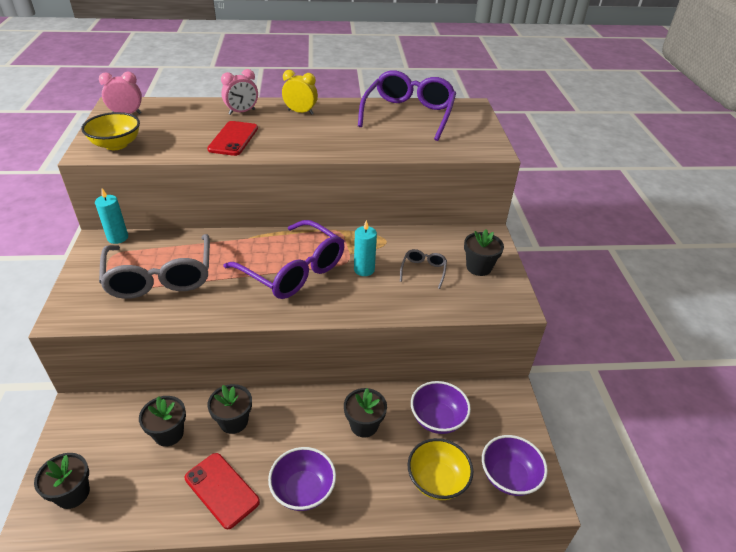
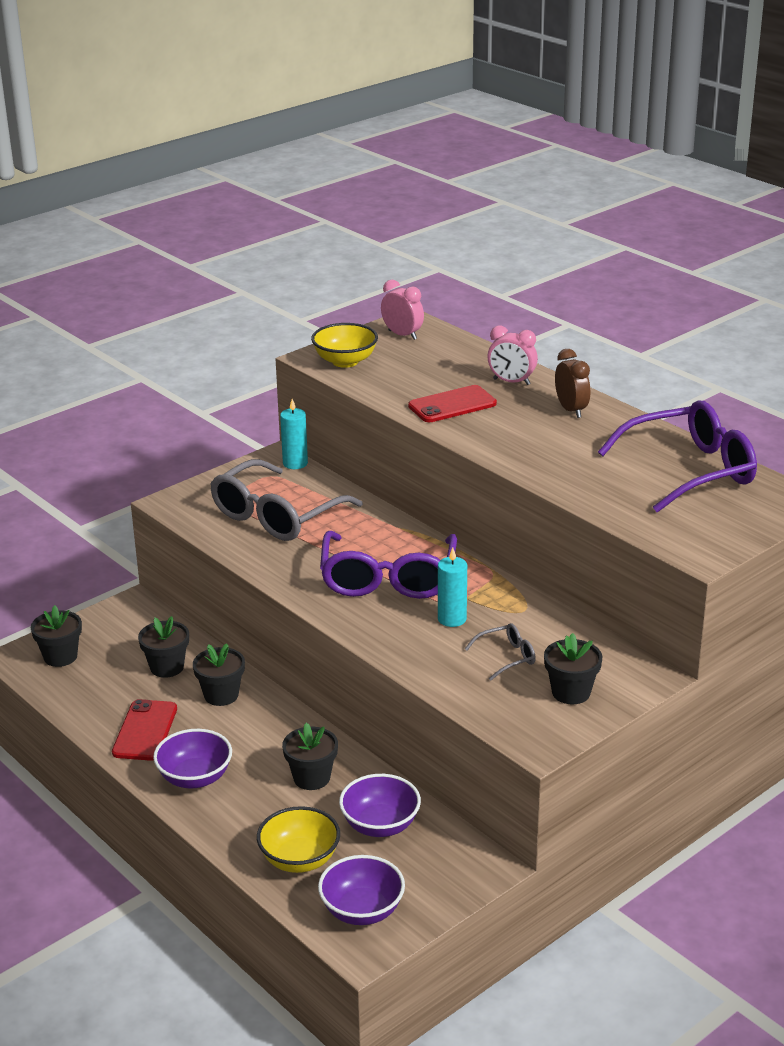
camera: 55 degrees right, 10 degrees down
(300, 112) = (571, 410): yellow clock -> brown clock

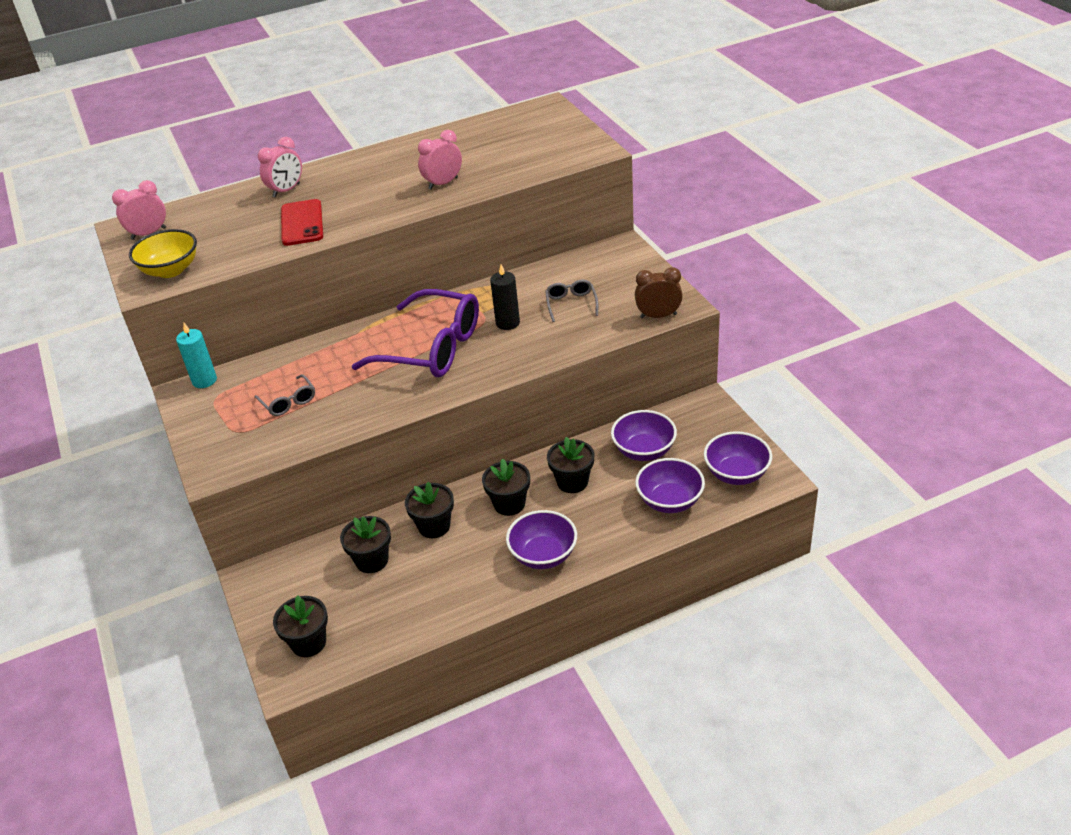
camera: 70 degrees left, 10 degrees up
(145, 731) = (461, 584): red phone -> none
(276, 516) = (288, 402): grey glasses -> grey glasses, size x0.44
(299, 860) = (669, 501): yellow bowl -> purple bowl
(452, 619) = (507, 323): turquoise candle -> black candle
(569, 467) = (443, 183): none -> pink clock
(571, 410) = (356, 170): brown clock -> brown clock (658, 316)
(571, 692) = (627, 282): black flower pot -> black flower pot (509, 504)
(690, 470) = (482, 137): purple glasses -> none

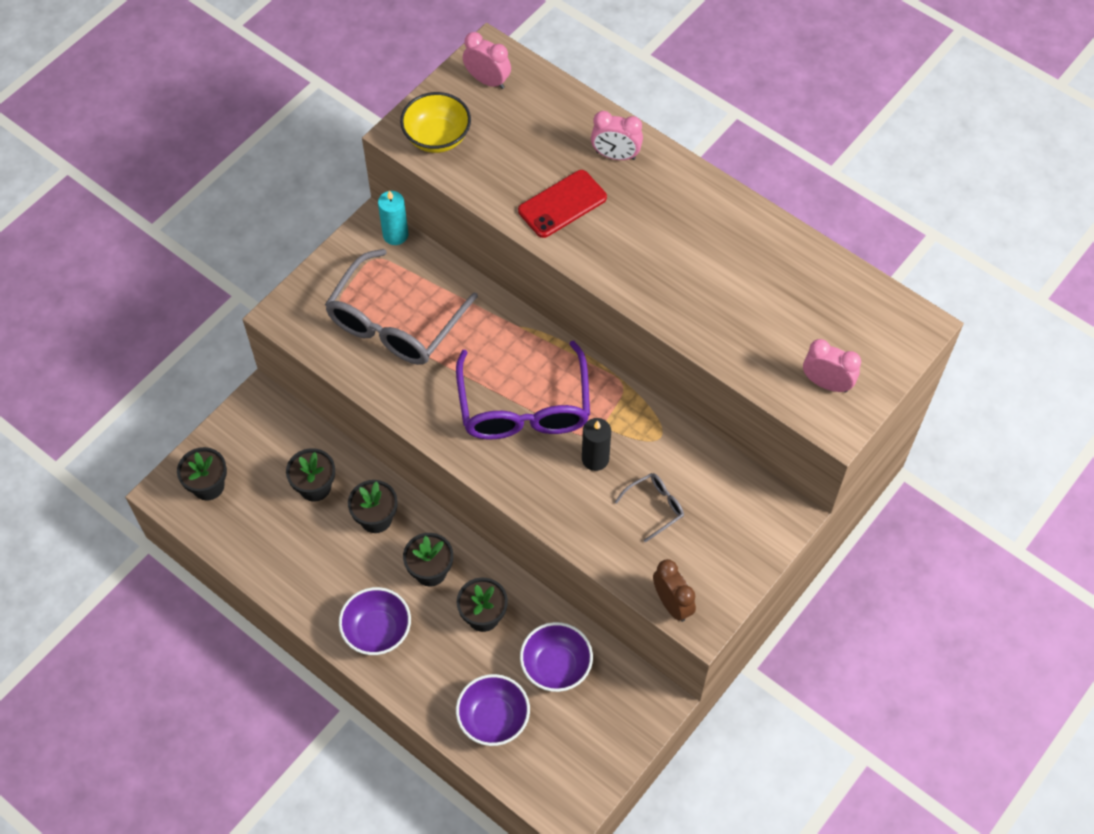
camera: 60 degrees right, 20 degrees up
(288, 402) = (395, 323): grey glasses -> grey glasses, size x2.28
(443, 183) = (695, 298): pink clock -> pink clock (826, 383)
(736, 474) = (559, 770): purple bowl -> none

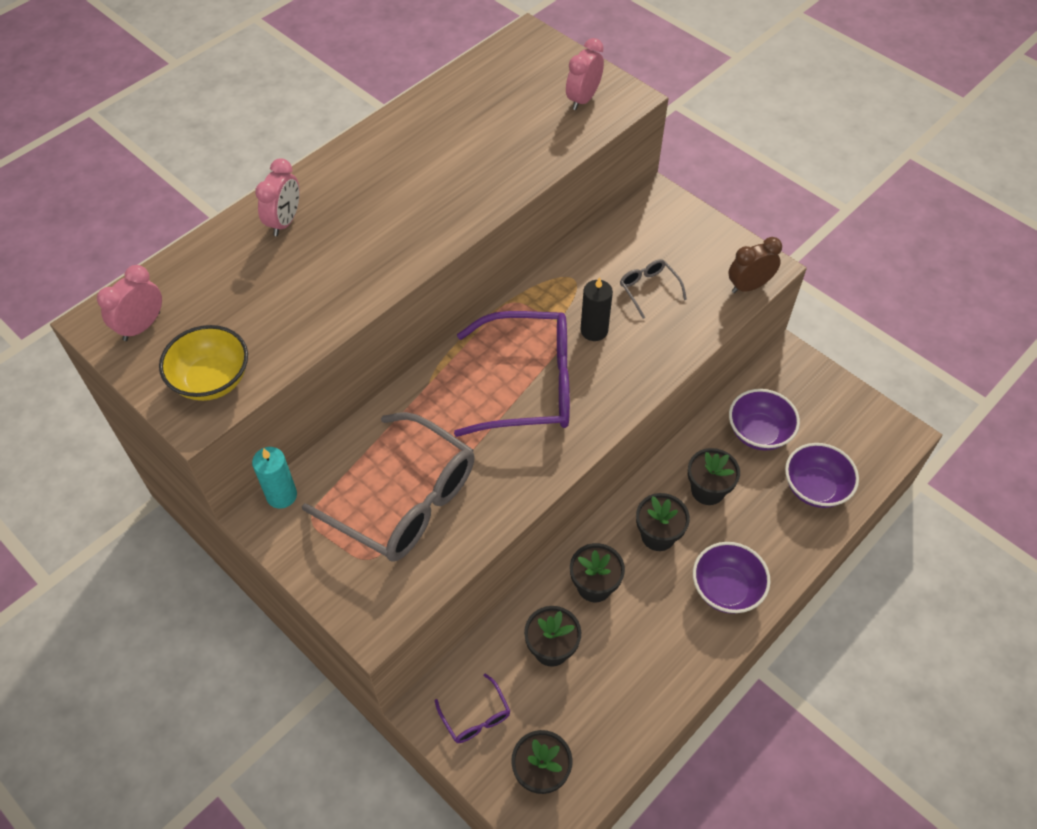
camera: 85 degrees left, 5 degrees down
(254, 434) = (476, 717): none -> purple glasses
(562, 204) = (339, 270): red phone -> none

